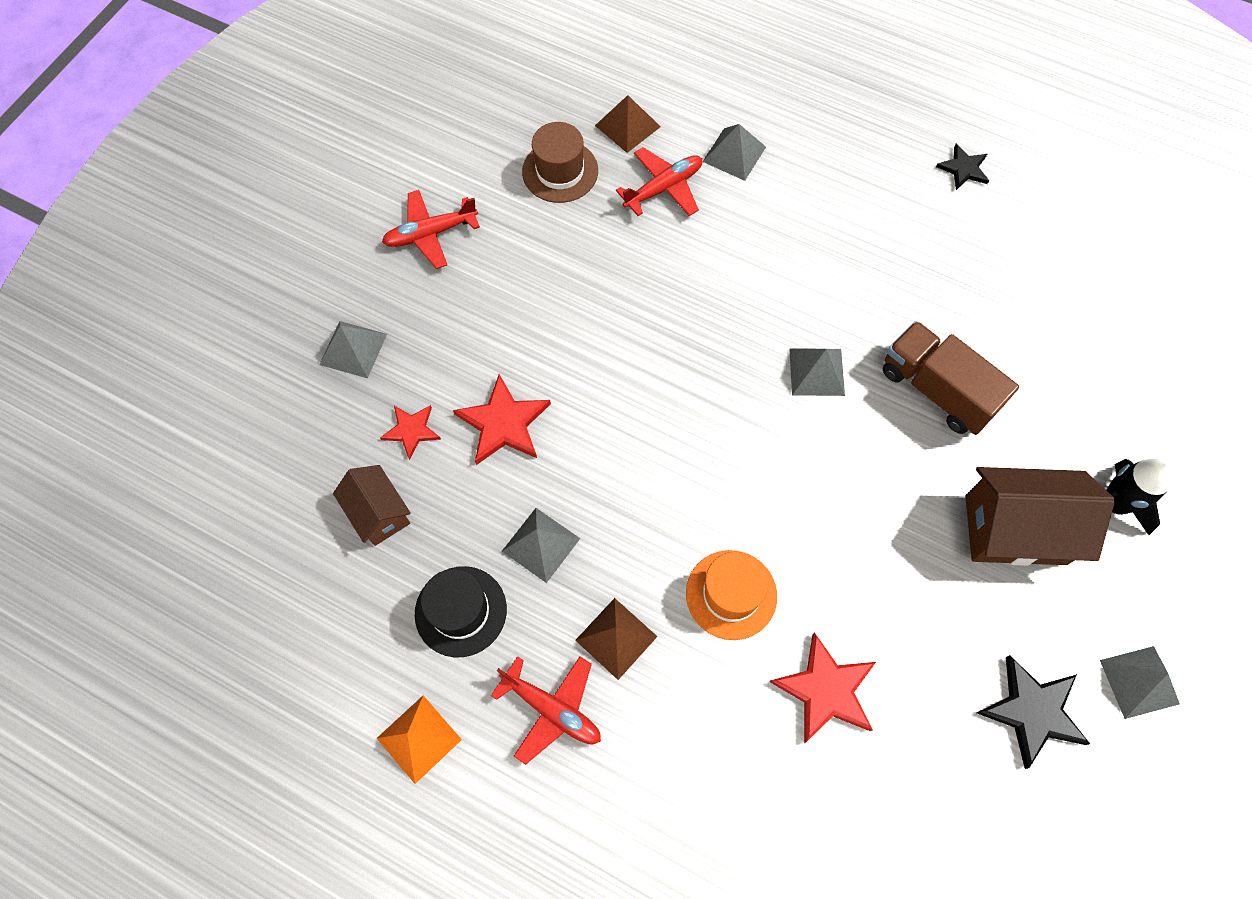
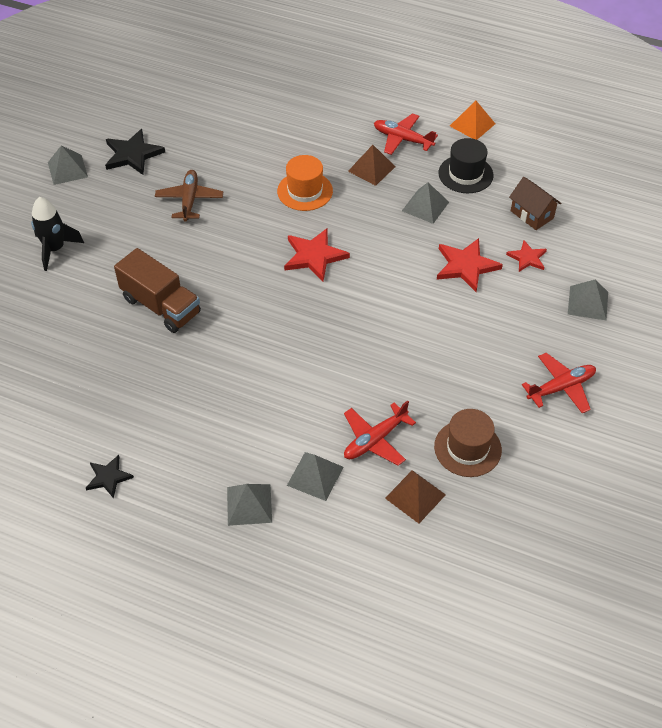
camera: 175 degrees right, 15 degrees down
(816, 371) = (248, 311): grey pyramid -> grey pyramid (249, 504)
(826, 690) = (249, 155): red star -> red star (314, 256)
(919, 590) = (189, 200): none -> brown plane
(1015, 530) = (123, 232): brown house -> none

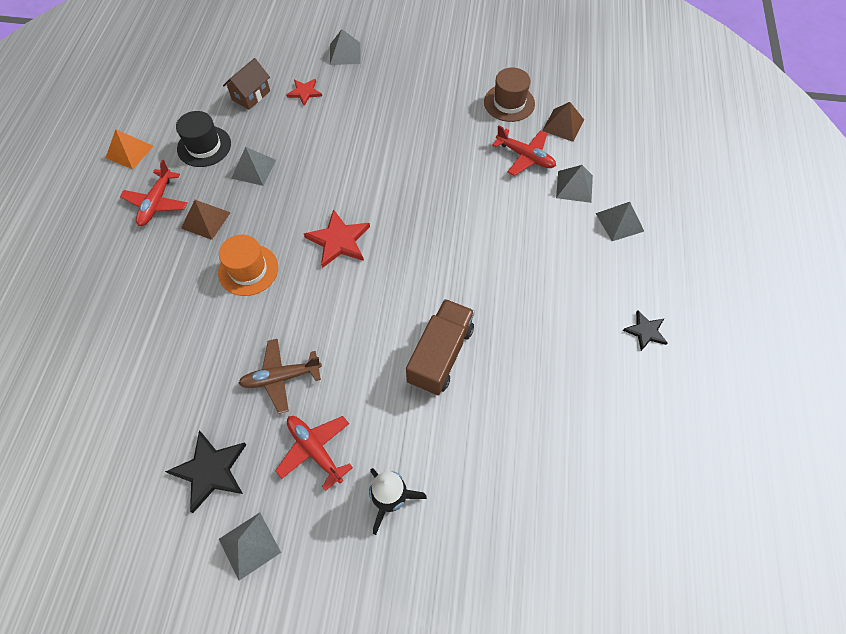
camera: 105 degrees left, 10 degrees up
(466, 266) = (324, 129): red star -> none
(561, 387) = (433, 60): red plane -> red plane (315, 450)

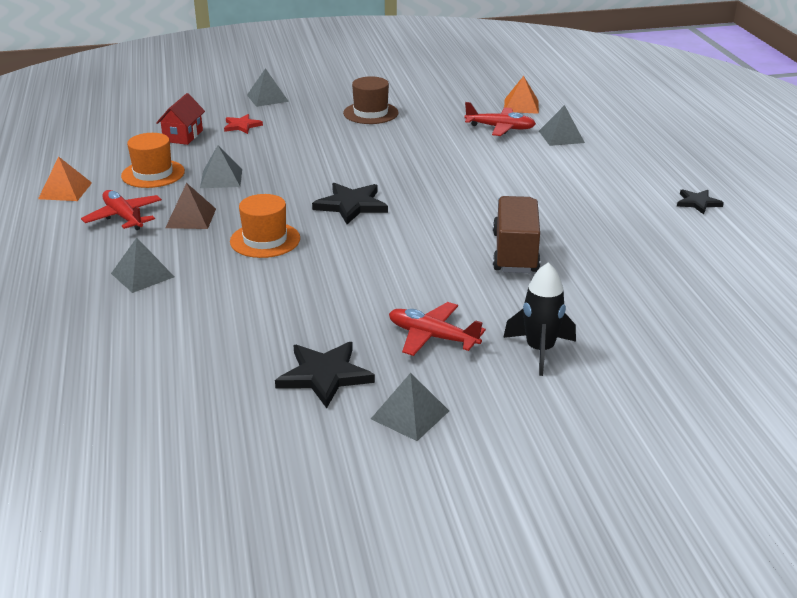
camera: 20 degrees left, 30 degrees down
(157, 203) = (123, 217): red plane -> red plane turned 150 degrees clockwise
(204, 146) = (153, 174): black hat -> orange hat
(251, 95) = (183, 136): brown house -> red house
(281, 377) = (356, 299): brown plane -> none
(339, 241) = (351, 205): red star -> black star
(509, 103) = (459, 102): brown hat -> brown hat (370, 113)
(563, 125) = (521, 106): brown pyramid -> orange pyramid
(619, 222) = (620, 149): grey pyramid -> grey pyramid (142, 275)

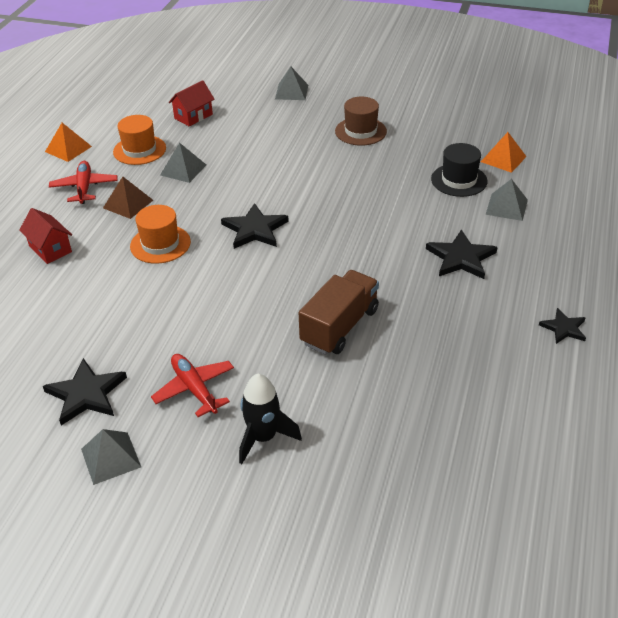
camera: 30 degrees right, 10 degrees up
(142, 275) = (50, 249): grey pyramid -> red house
(242, 126) = (245, 117): red star -> none
(500, 128) = (459, 180): red plane -> black hat
(563, 179) = (461, 258): none -> black star

